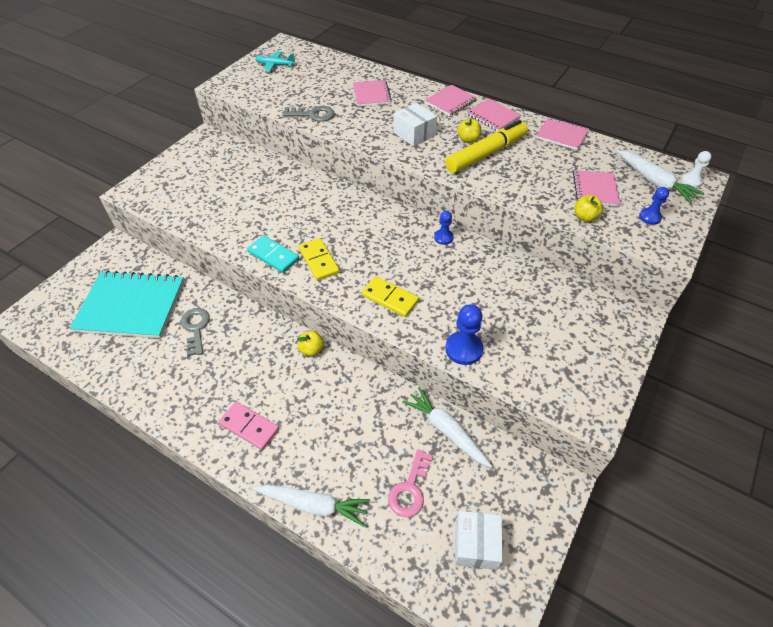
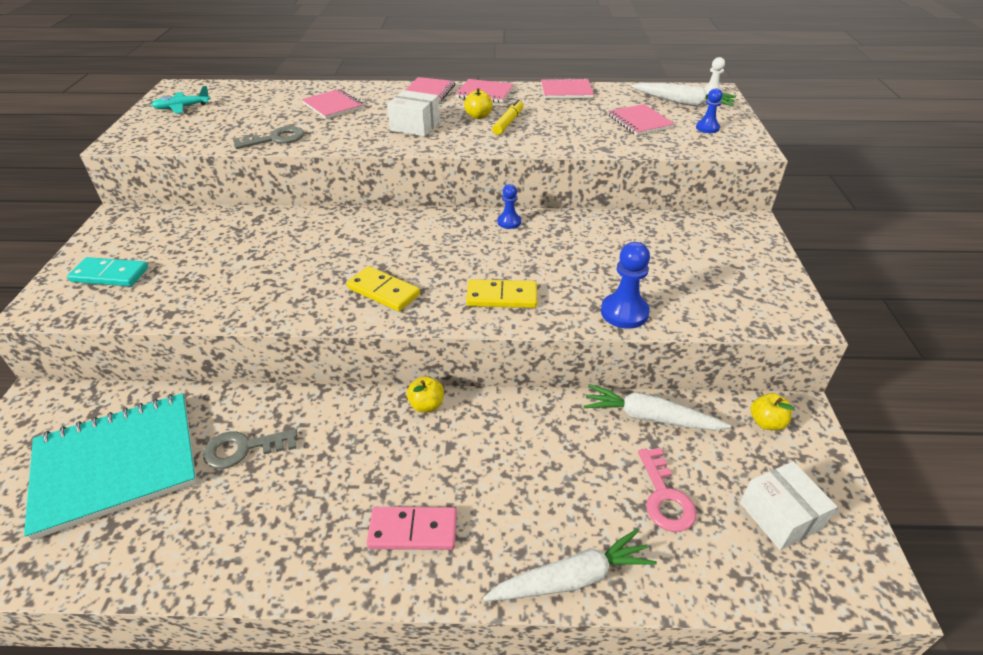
camera: 30 degrees left, 10 degrees down
(195, 328) = (243, 449): grey key -> grey key turned 60 degrees counterclockwise
(273, 255) = (319, 307): turquoise domino -> turquoise domino (110, 275)
(486, 154) = (508, 122): yellow marker -> yellow marker, size x0.54
(585, 217) = (653, 144): yellow apple -> yellow apple (766, 422)

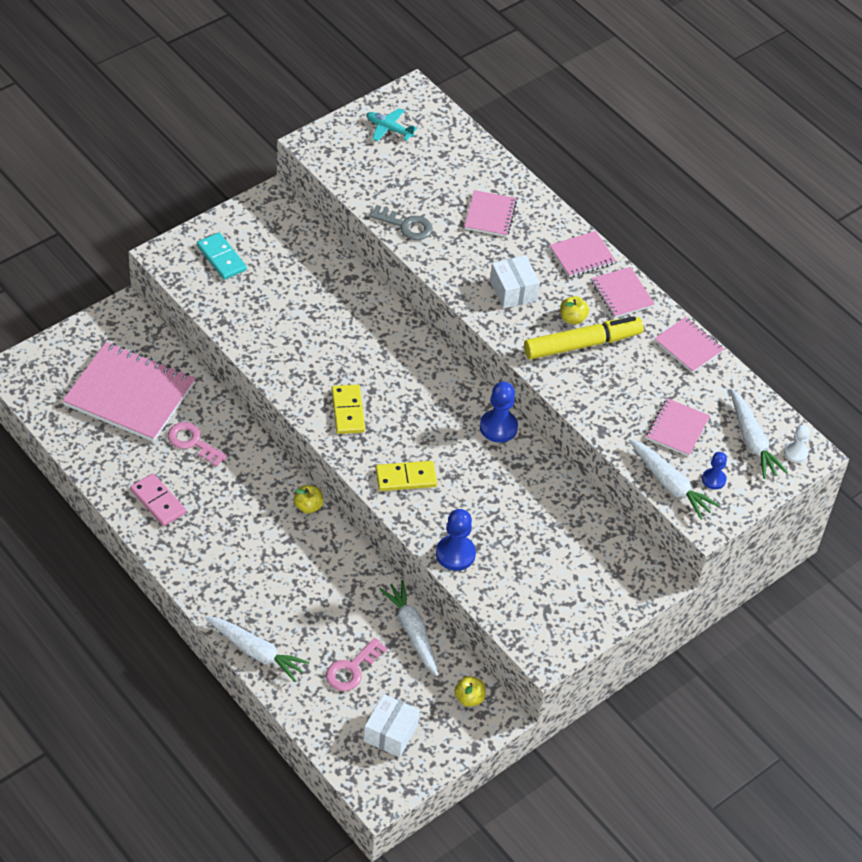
camera: 45 degrees right, 10 degrees up
(116, 464) = (130, 394): turquoise notebook -> pink notebook
(243, 449) = (192, 442): grey key -> pink key
(413, 530) = (218, 562): pink domino -> pink domino (158, 501)
(502, 296) = (406, 478): yellow domino -> yellow domino turned 60 degrees counterclockwise
(508, 122) = (582, 344): yellow marker -> yellow marker, size x1.84
(509, 222) = (498, 427): blue pawn -> blue pawn, size x1.65
(694, 144) = (670, 484): none -> white carrot

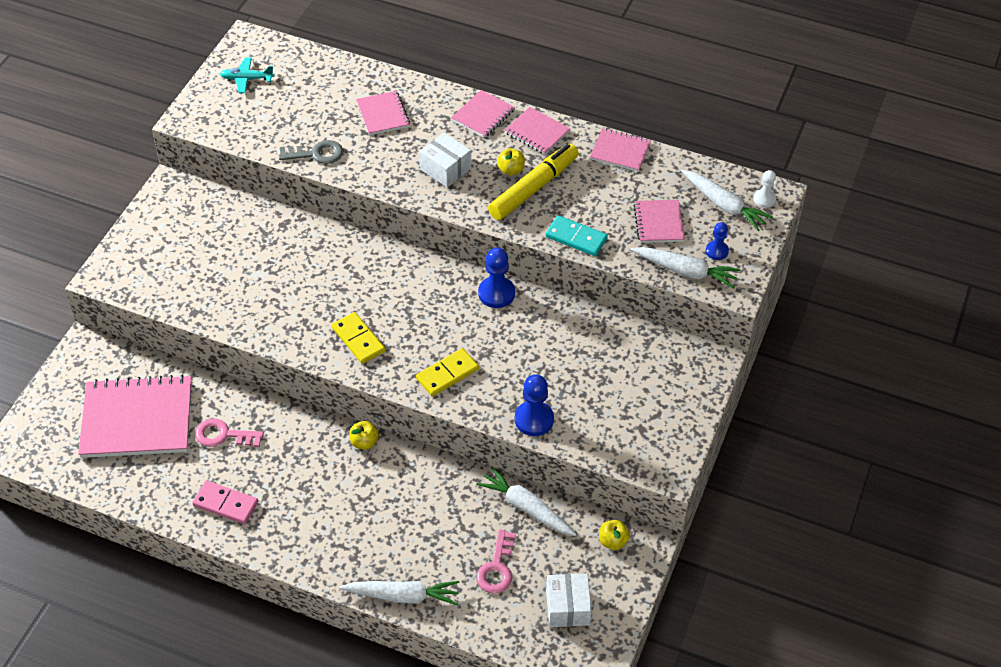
camera: 25 degrees left, 0 degrees up
(221, 258) = (157, 257): turquoise domino -> turquoise domino (576, 238)

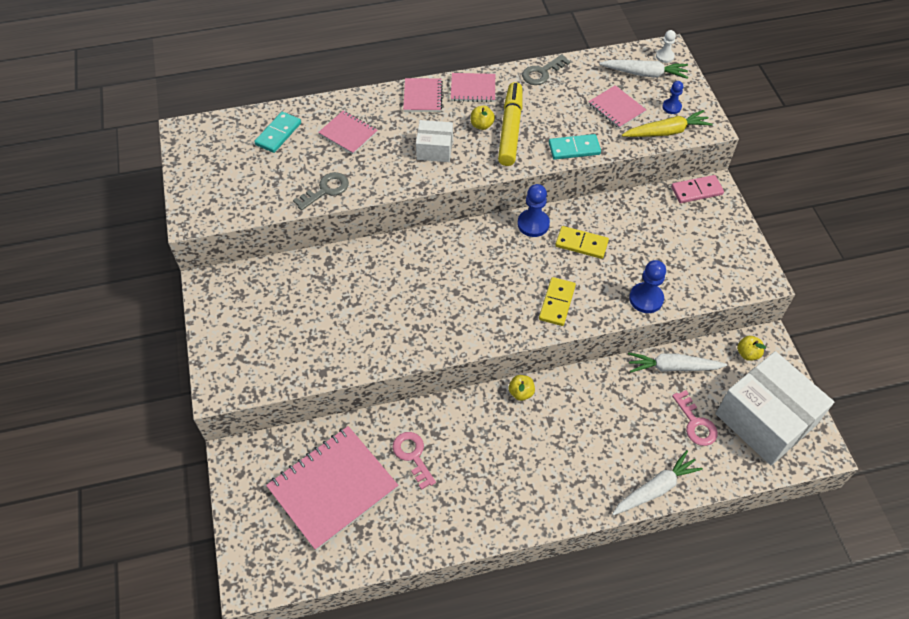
camera: 35 degrees left, 5 degrees up
(223, 435) = (413, 456): pink key -> pink key turned 90 degrees clockwise
(226, 504) = (465, 508): pink domino -> pink domino (696, 191)
(246, 79) = (212, 161): turquoise plane -> none
(323, 83) = (278, 134): none -> turquoise domino
(358, 340) = (469, 316): yellow domino -> yellow domino (581, 244)
(567, 607) = (765, 419): white box -> white box, size x2.03
(620, 151) = (542, 73): pink notebook -> grey key
(685, 271) = (666, 132): white carrot -> yellow carrot

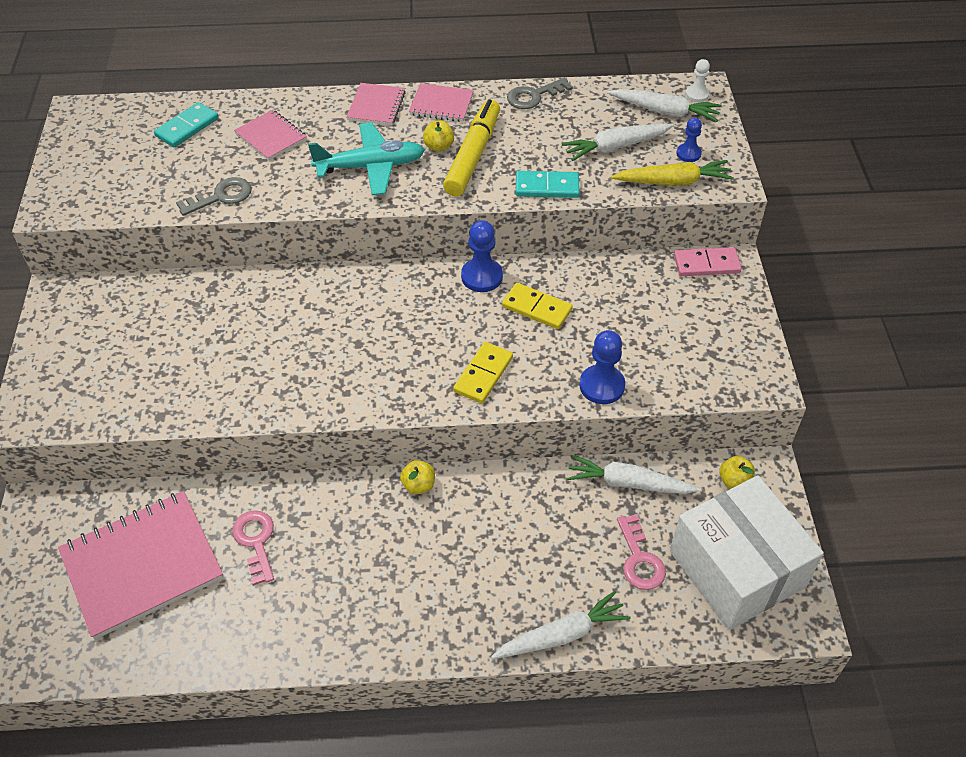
camera: 10 degrees right, 5 degrees down
(434, 149) = (371, 167): white box -> turquoise plane
(616, 108) = (616, 147): pink notebook -> white carrot

